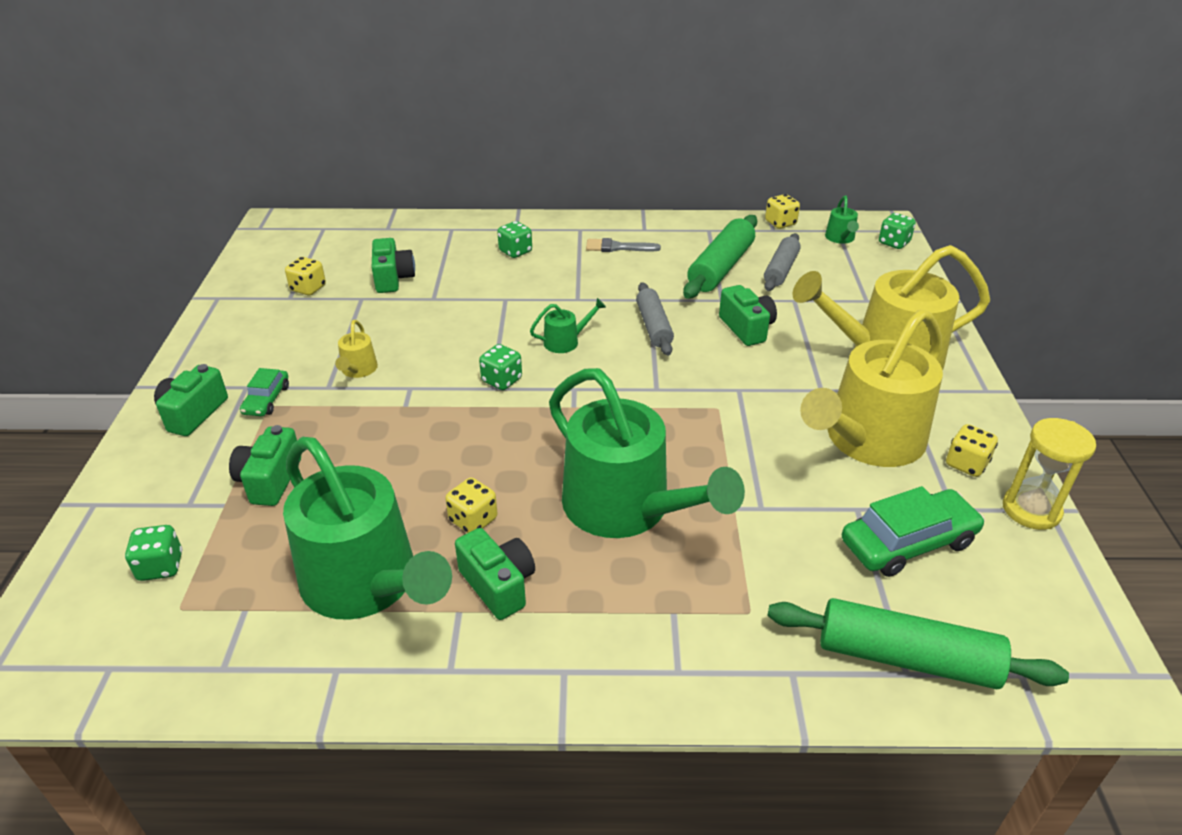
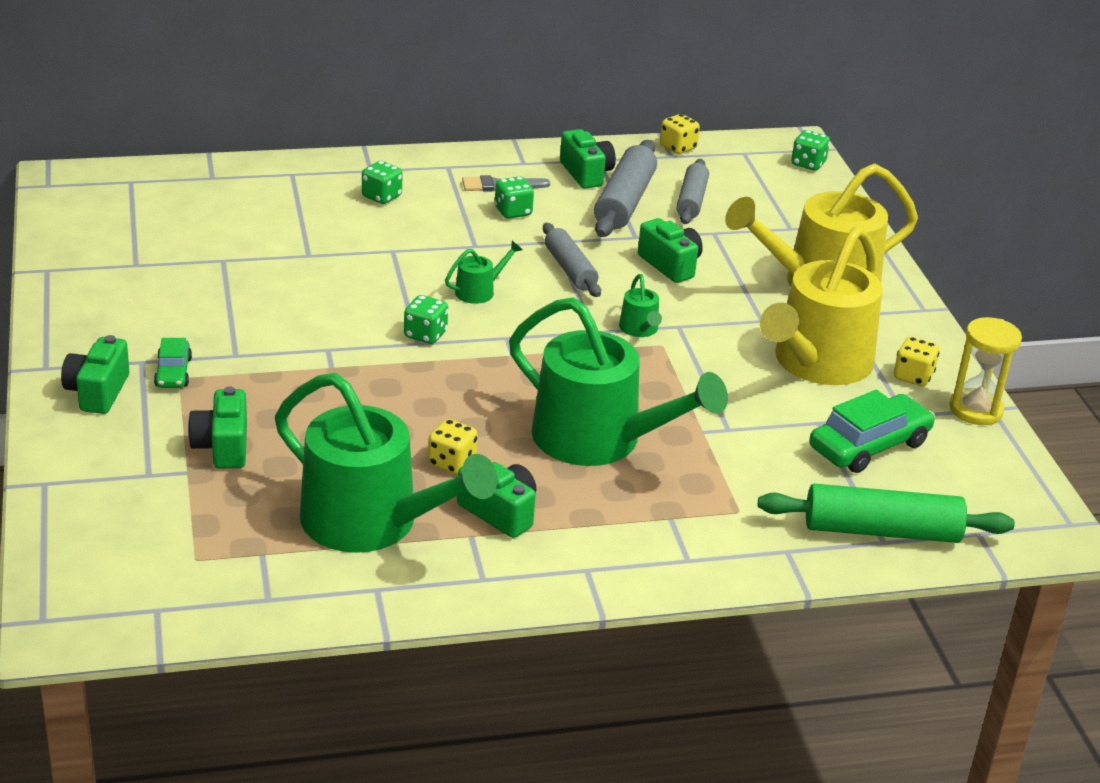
camera: 15 degrees left, 5 degrees down
(160, 566) = (154, 528): green dice -> green dice (513, 212)
(308, 288) = (153, 253): yellow dice -> none
(358, 370) = (260, 336): yellow watering can -> none
(393, 278) = (249, 236): green camera -> green camera (586, 173)
(721, 268) = (625, 202): green rolling pin -> grey rolling pin
(840, 238) = (749, 162): green watering can -> green watering can (640, 329)

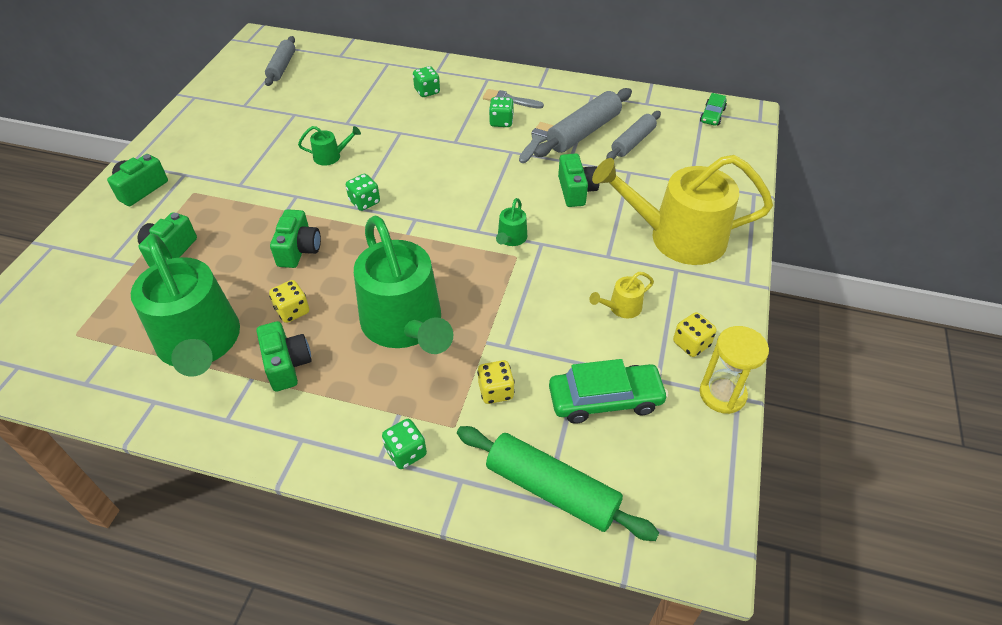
camera: 30 degrees right, 15 degrees up
(173, 372) = (193, 187): green car -> green car (712, 115)
(479, 291) = (428, 177): green watering can -> green watering can (331, 156)
(570, 269) = (502, 176): grey rolling pin -> grey rolling pin (282, 67)
(576, 223) = (536, 141): none -> grey brush
(586, 173) = (575, 104): green camera -> green camera (299, 250)
(678, 147) = (656, 98): yellow dice -> yellow dice (496, 391)
(808, 164) = (745, 132): green dice -> green dice (406, 452)
(817, 363) = (621, 307): yellow watering can -> yellow watering can, size x0.40

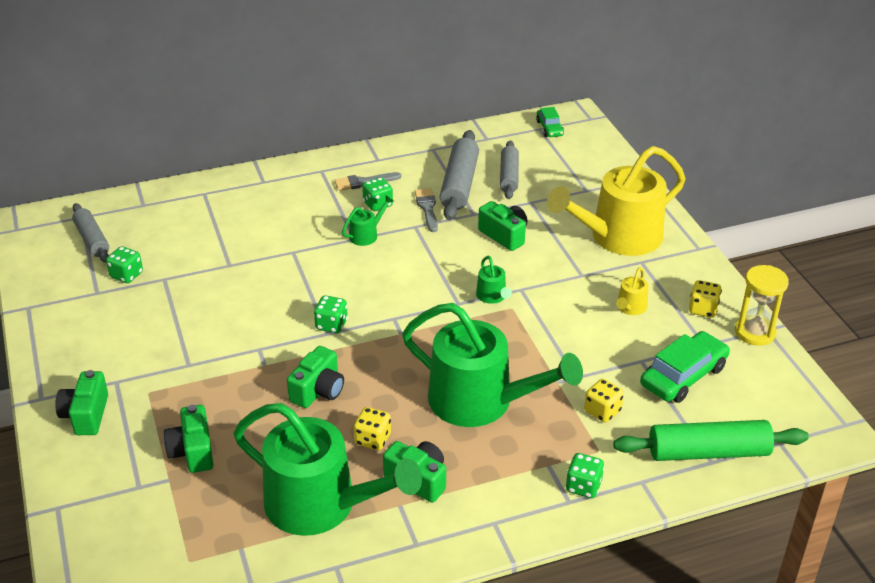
camera: 35 degrees left, 10 degrees down
(299, 250) = (318, 391): green camera -> green camera turned 60 degrees clockwise
(331, 156) = (250, 300): green watering can -> green watering can (366, 235)
(427, 91) = (276, 204): green dice -> green dice (126, 275)

